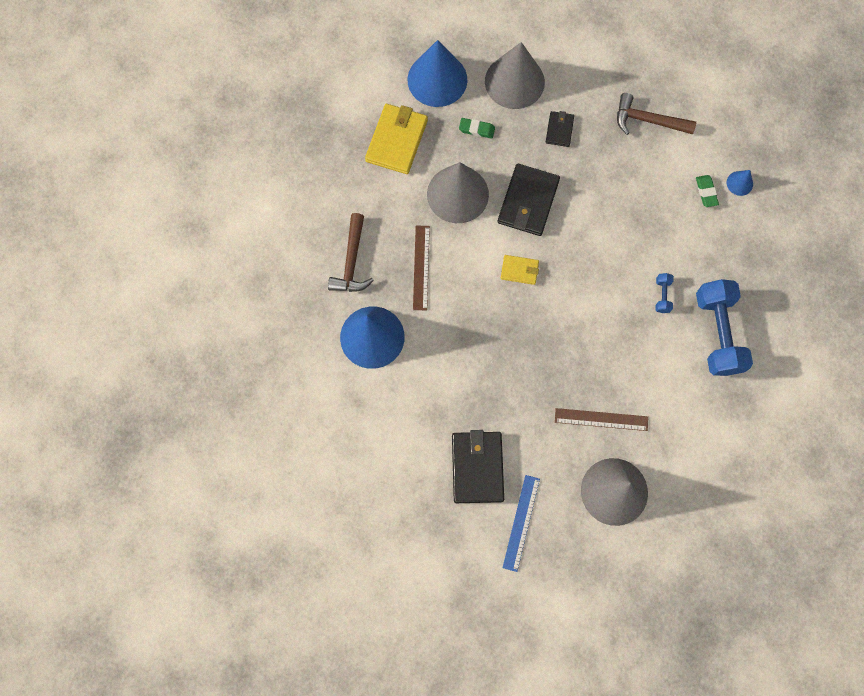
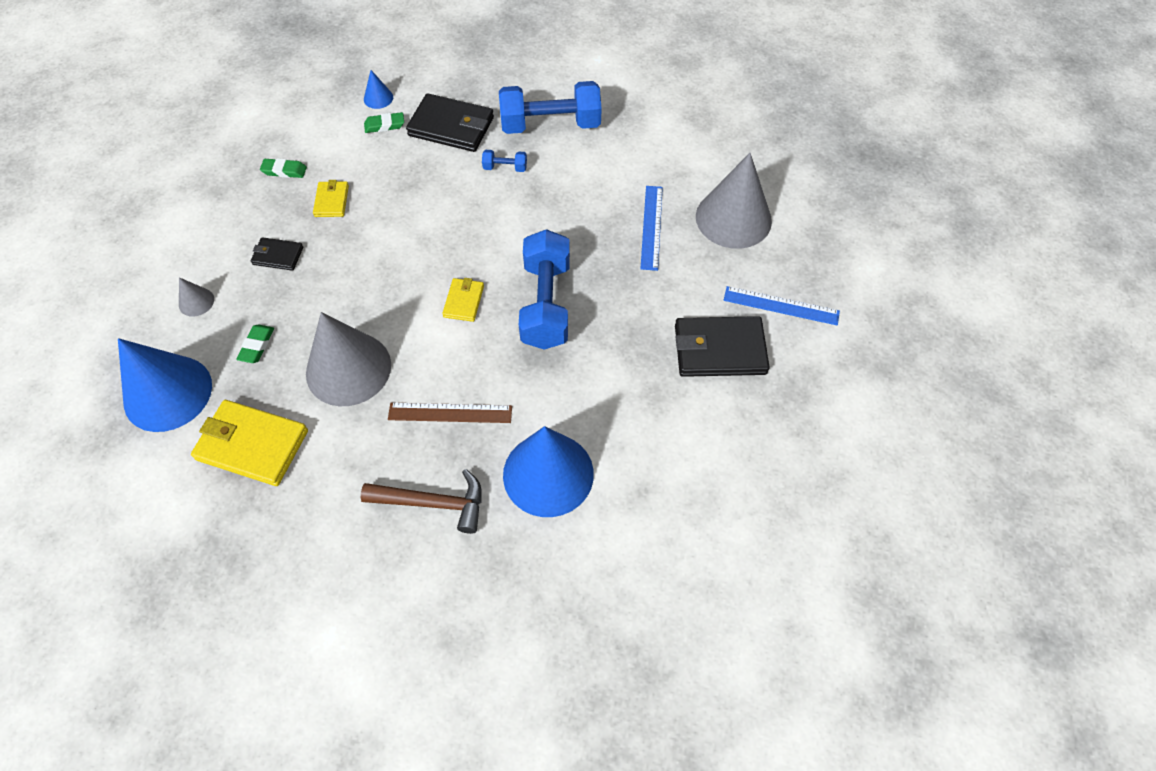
camera: 90 degrees left, 15 degrees down
(514, 81) = (196, 302): grey cone -> grey cone, size x0.43
(518, 332) = (546, 304): none -> blue dumbbell
(528, 202) = (371, 291): black wallet -> black wallet (451, 127)
(601, 419) = (651, 227): brown ruler -> blue ruler
(617, 161) = (332, 201): none -> yellow wallet
(648, 120) = (284, 171): brown hammer -> green eraser

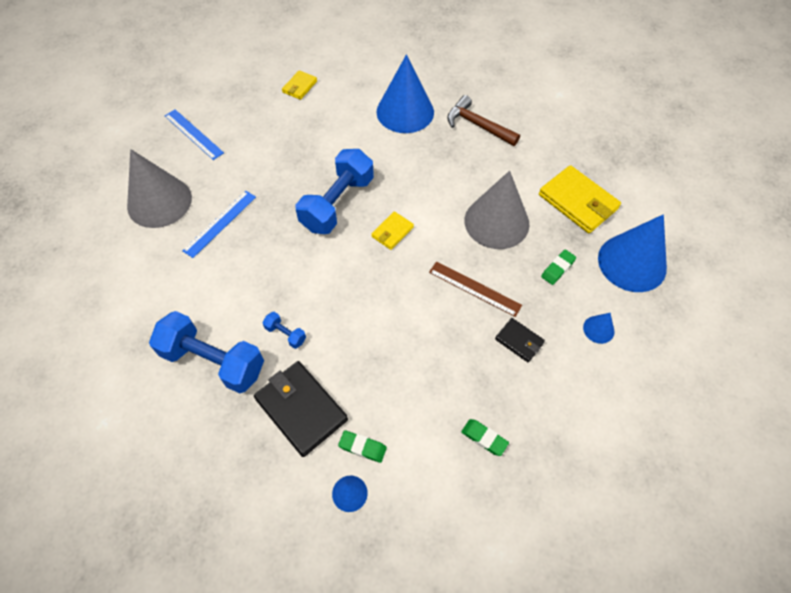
camera: 150 degrees left, 0 degrees up
(196, 302) = (598, 329): grey cone -> blue cone
(332, 201) = (452, 376): yellow wallet -> yellow wallet (300, 87)
(450, 413) = (443, 166): brown ruler -> brown ruler (474, 288)
(719, 349) = (255, 128): black wallet -> none

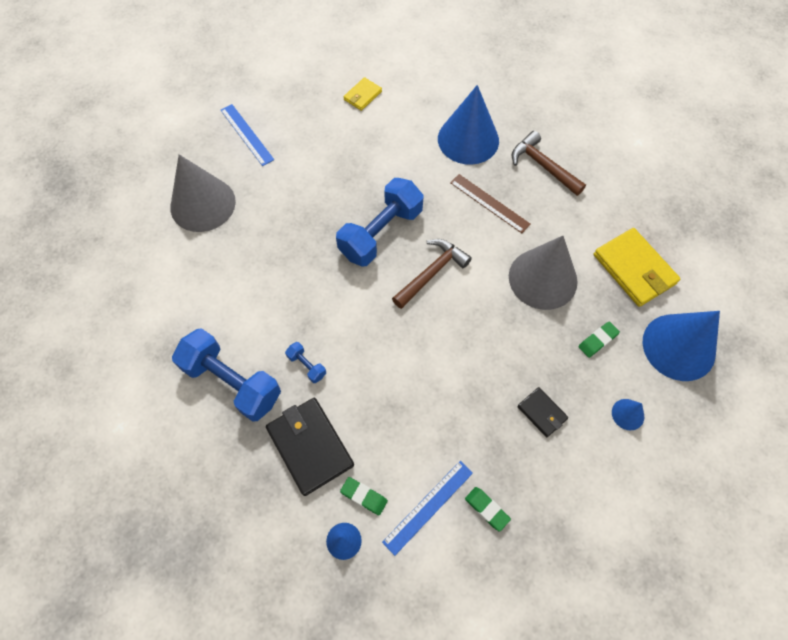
camera: 10 degrees right, 5 degrees up
(220, 223) = (259, 236): blue ruler -> blue ruler (428, 507)
(392, 232) = (432, 273): yellow wallet -> brown hammer
(474, 288) = (506, 348): brown ruler -> brown ruler (489, 203)

